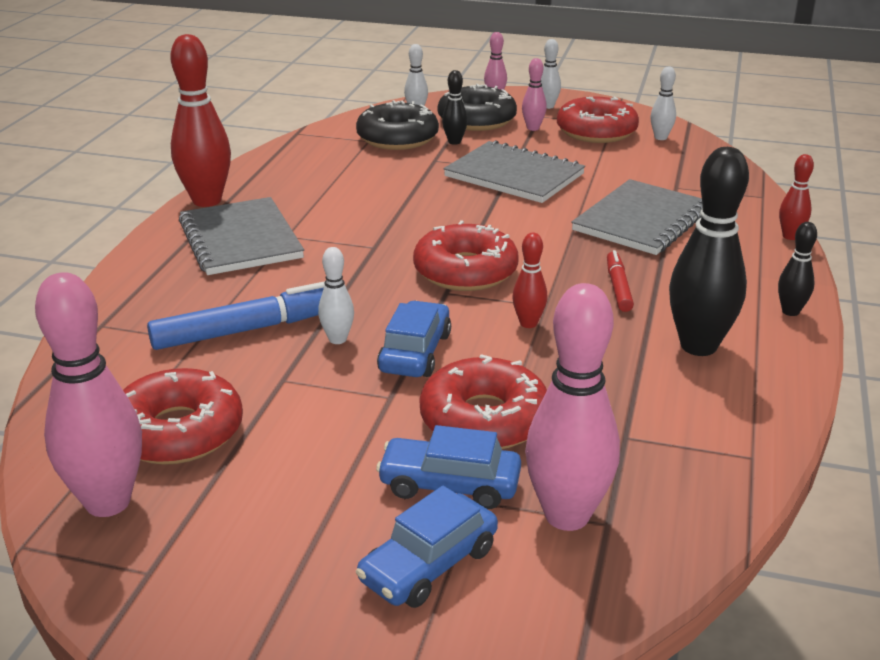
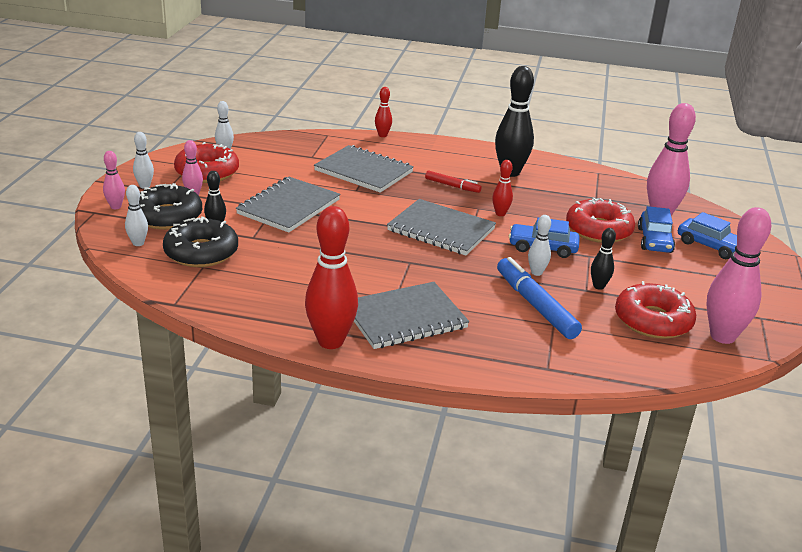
camera: 95 degrees left, 0 degrees up
(465, 271) = (441, 230): red donut -> grey notebook
(618, 287) = (452, 186): red marker -> red marker turned 150 degrees counterclockwise
(790, 311) = (469, 147): black bowling pin -> black bowling pin (598, 286)

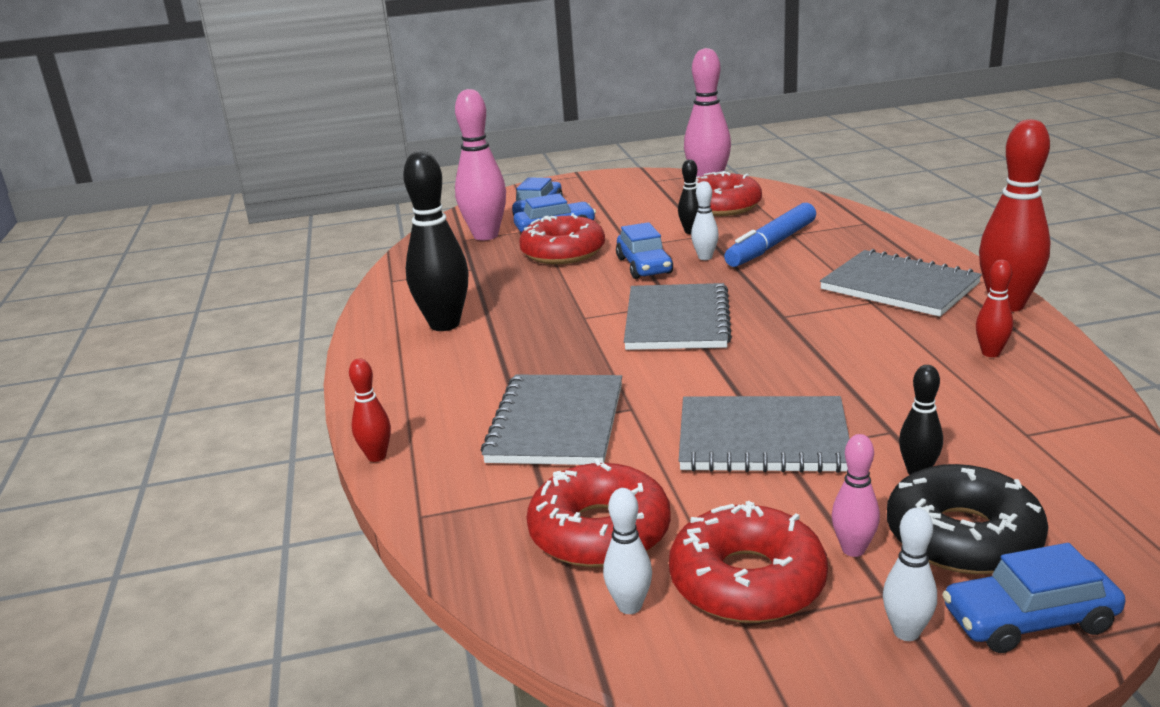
camera: 110 degrees left, 5 degrees down
(116, 207) = (1029, 620): pink bowling pin -> blue car
(138, 243) = (1079, 520): white bowling pin -> none
(201, 252) = (999, 451): black donut -> none
(271, 158) = (600, 532): none -> red donut
(452, 186) = (534, 347): red marker -> none
(500, 214) = (585, 302): red bowling pin -> red bowling pin (990, 353)

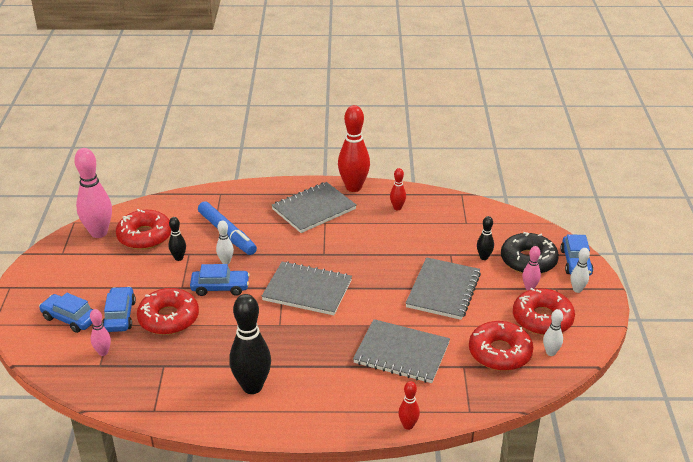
camera: 80 degrees left, 10 degrees up
(486, 236) = (103, 352): pink bowling pin -> pink bowling pin, size x0.49

